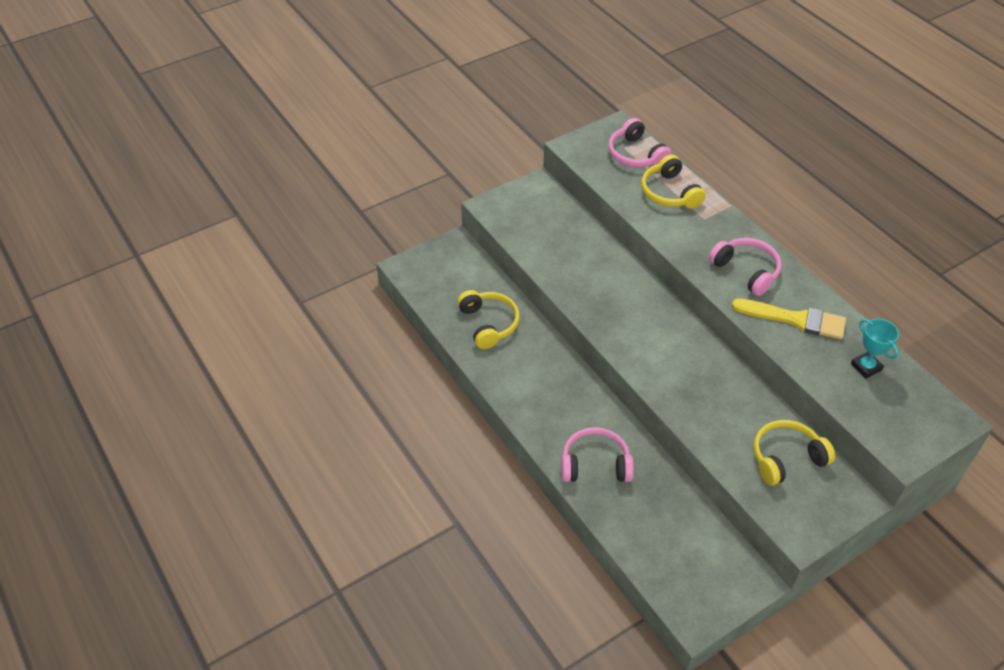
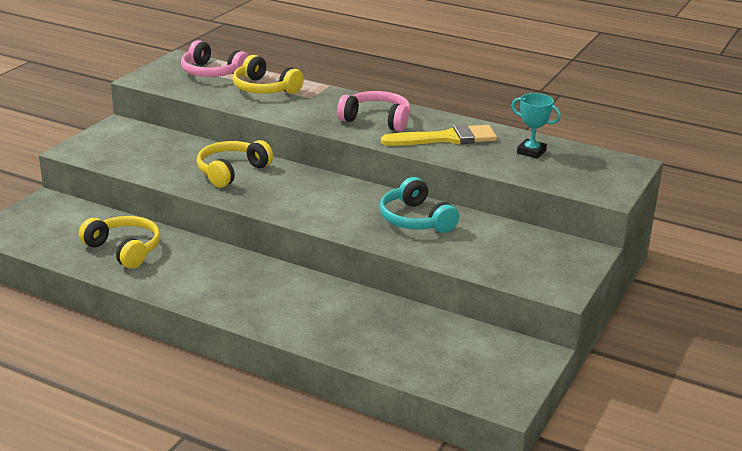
camera: 30 degrees left, 20 degrees down
(595, 464) = (316, 320): pink headphones -> none
(724, 397) = (415, 220): none -> turquoise headphones
(786, 458) = (505, 244): yellow headphones -> yellow headphones (231, 171)

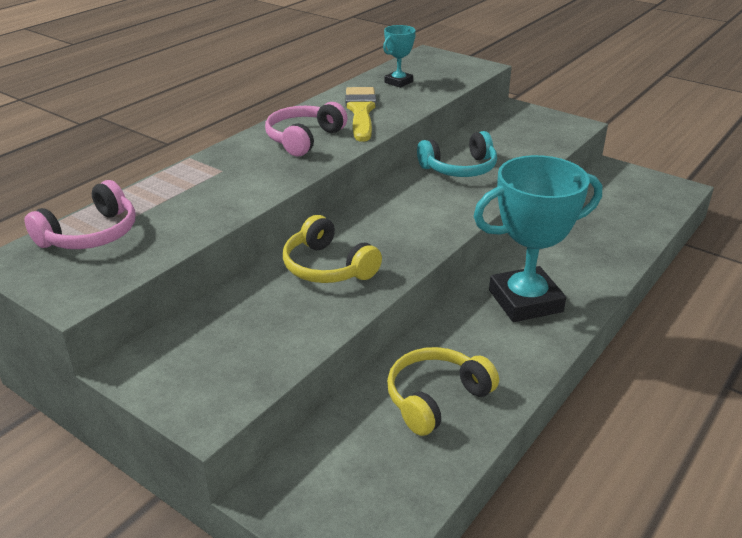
camera: 80 degrees left, 5 degrees up
(248, 288) = (525, 301): none -> turquoise trophy
(264, 89) = (176, 198): yellow headphones -> none

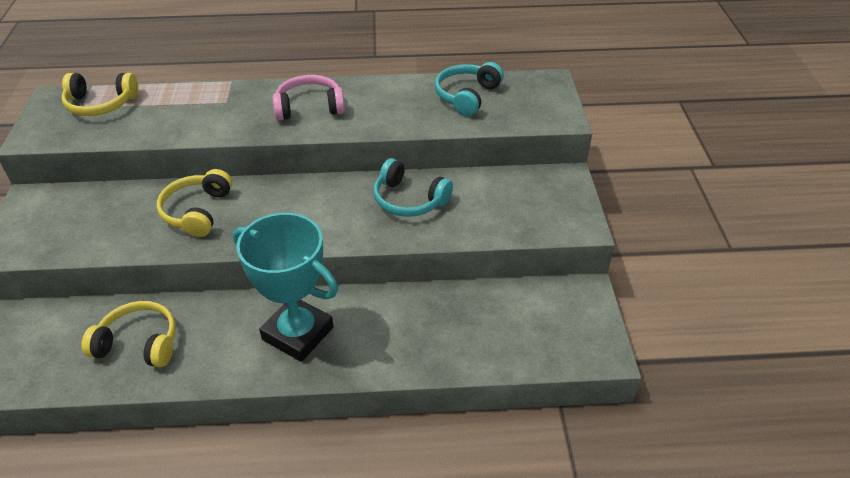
camera: 50 degrees right, 10 degrees up
(91, 234) = (101, 104): pink headphones -> yellow headphones
(361, 112) = (386, 107): yellow brush -> none
(398, 82) = (467, 96): turquoise trophy -> turquoise headphones

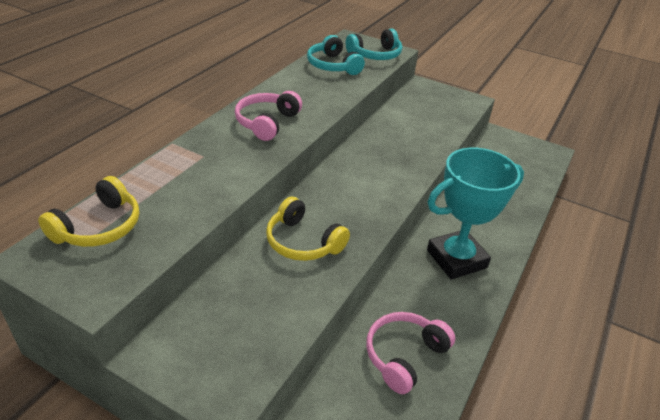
camera: 60 degrees left, 5 degrees down
(139, 343) = (404, 356): yellow headphones -> pink headphones
(409, 200) = (390, 142): turquoise headphones -> turquoise headphones (375, 55)

